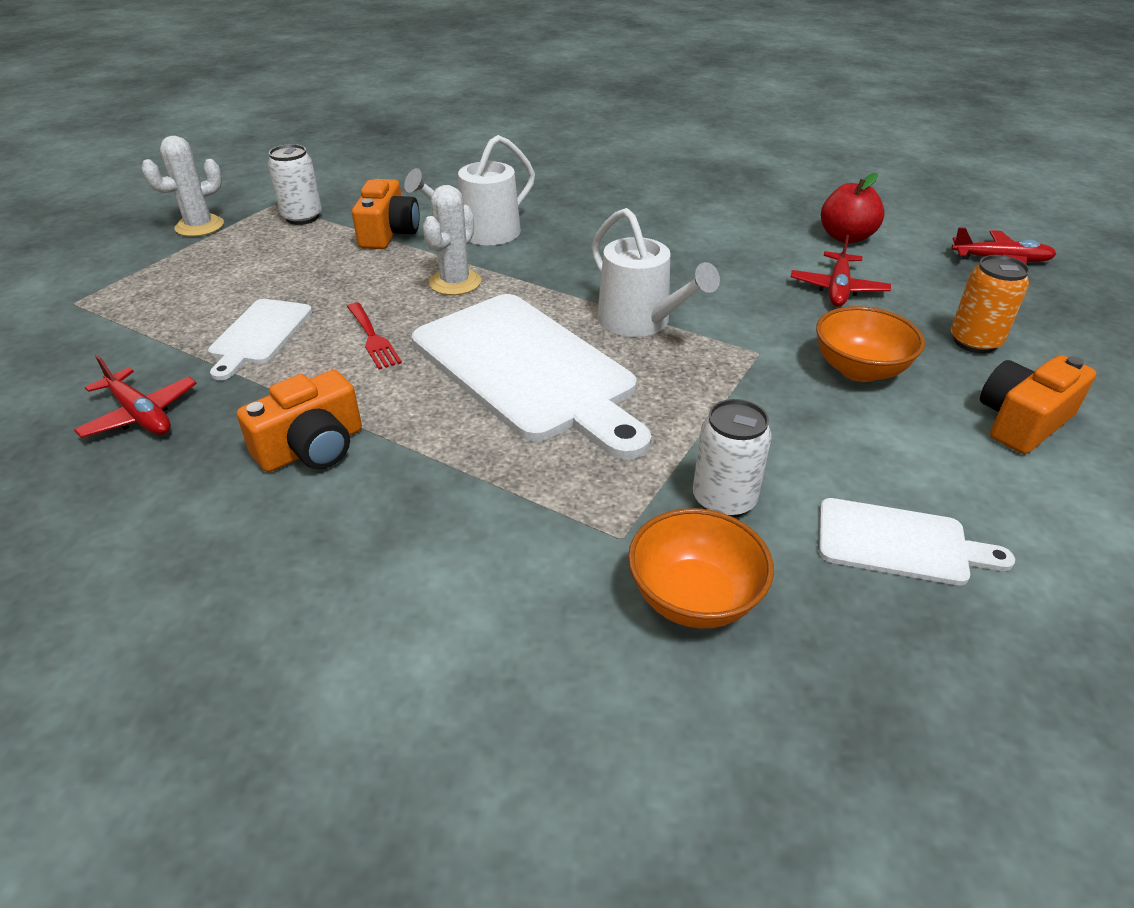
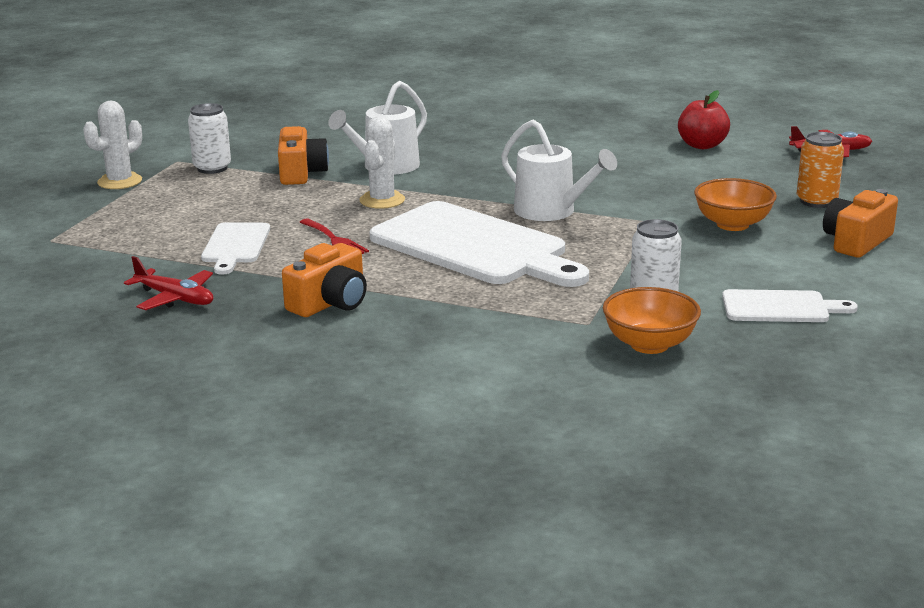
camera: 10 degrees left, 15 degrees down
(837, 288) = (703, 179): red plane -> none

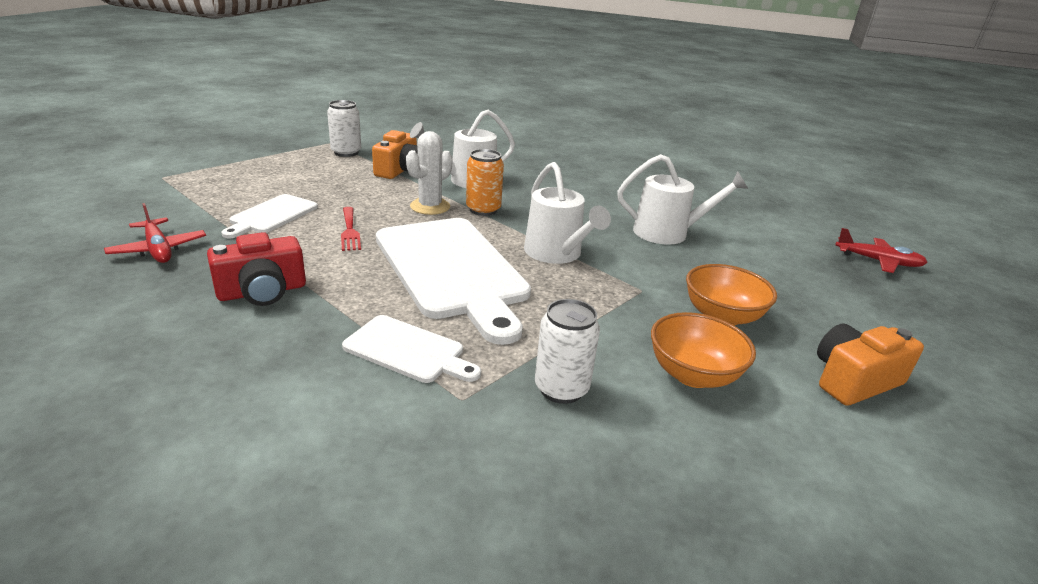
camera: 20 degrees right, 5 degrees up
(120, 181) = (274, 147): white cactus -> none
(330, 303) = (262, 291): orange camera -> red camera
(633, 170) = (667, 233): none -> white watering can
(649, 344) = (499, 457): orange bowl -> orange bowl (693, 375)
(702, 145) = (750, 225): red apple -> none
(780, 307) = (701, 452): white cutting board -> white cutting board (408, 350)
(816, 201) = (832, 314): orange can -> orange can (483, 210)

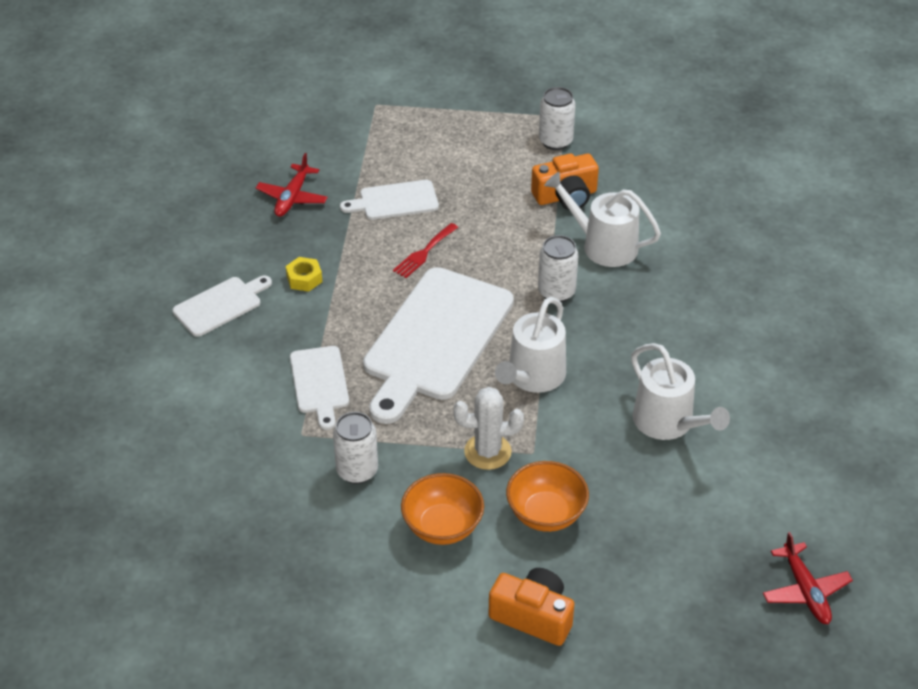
camera: 55 degrees right, 15 degrees up
(189, 355) = (220, 305): none -> white cutting board
(262, 291) = (304, 279): red camera -> yellow nut
(430, 207) = (520, 261): white cactus -> white cactus (487, 452)
(483, 210) = (556, 292): orange can -> white can

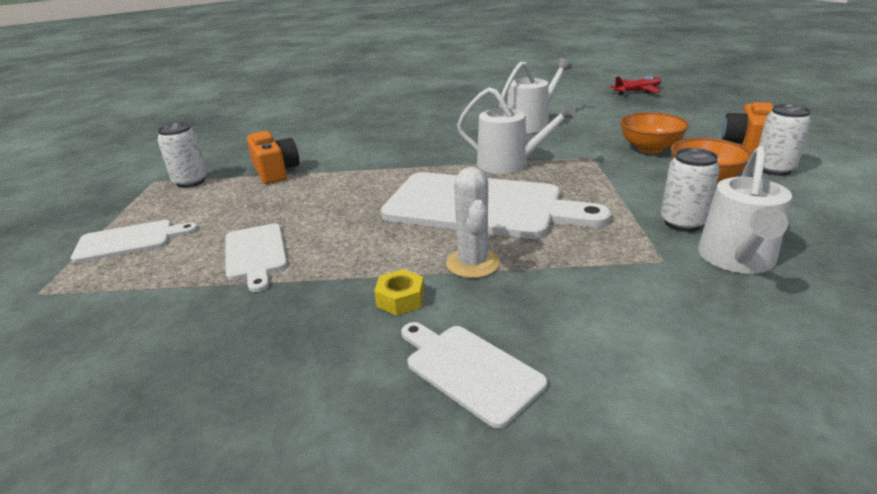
camera: 95 degrees left, 15 degrees down
(292, 197) = (220, 338): red plane -> none
(320, 383) = (578, 260): white cutting board -> white cutting board (129, 240)
(424, 253) = (350, 226): red fork -> none
(487, 452) = (606, 172): white cactus -> white cactus (473, 263)
(556, 292) = (404, 164): white can -> white can (774, 169)
(603, 245) = (344, 153): white watering can -> white watering can (737, 259)

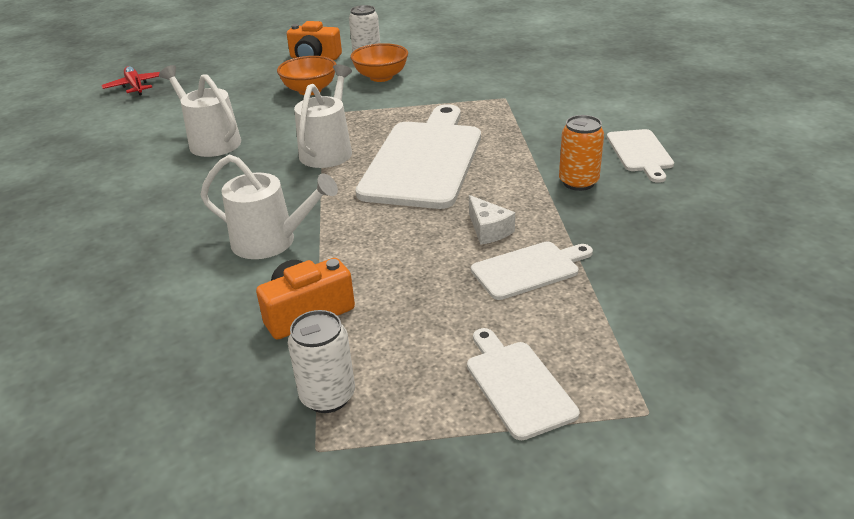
camera: 95 degrees left, 5 degrees up
(331, 236) = (488, 230): none -> white cheese
(400, 299) = (578, 182): yellow nut -> orange can
(469, 370) = (640, 153): white cutting board -> white cutting board turned 45 degrees counterclockwise
(473, 263) = (522, 158): white cactus -> none
(682, 223) = (452, 89): white can -> none
(737, 259) = (499, 79): white watering can -> white watering can (271, 241)

